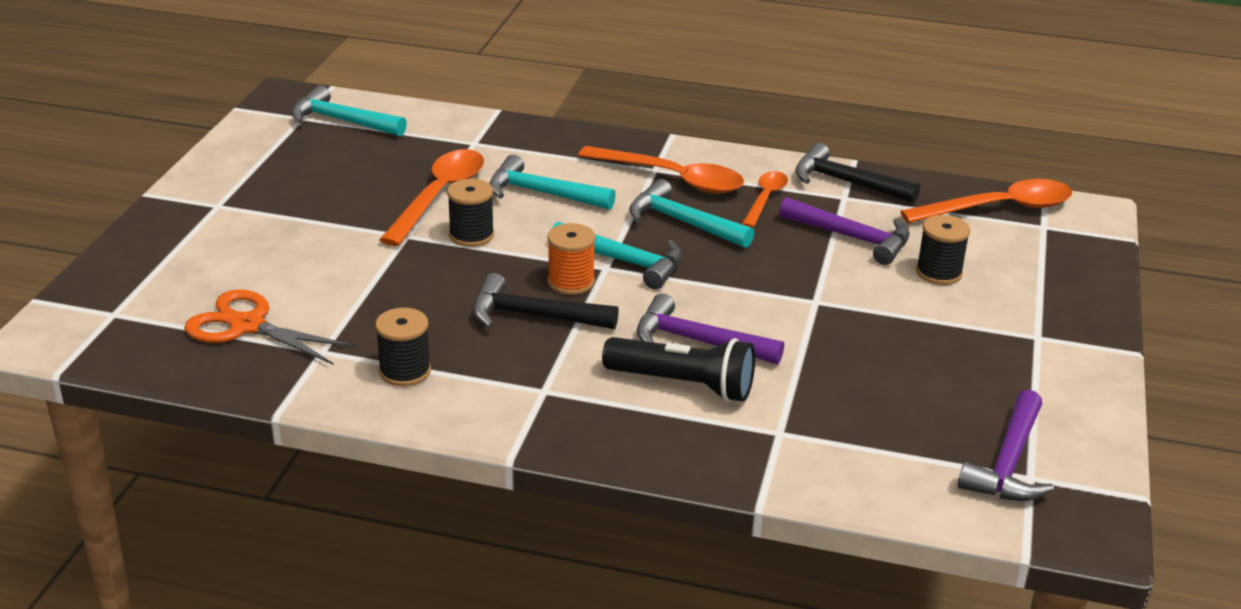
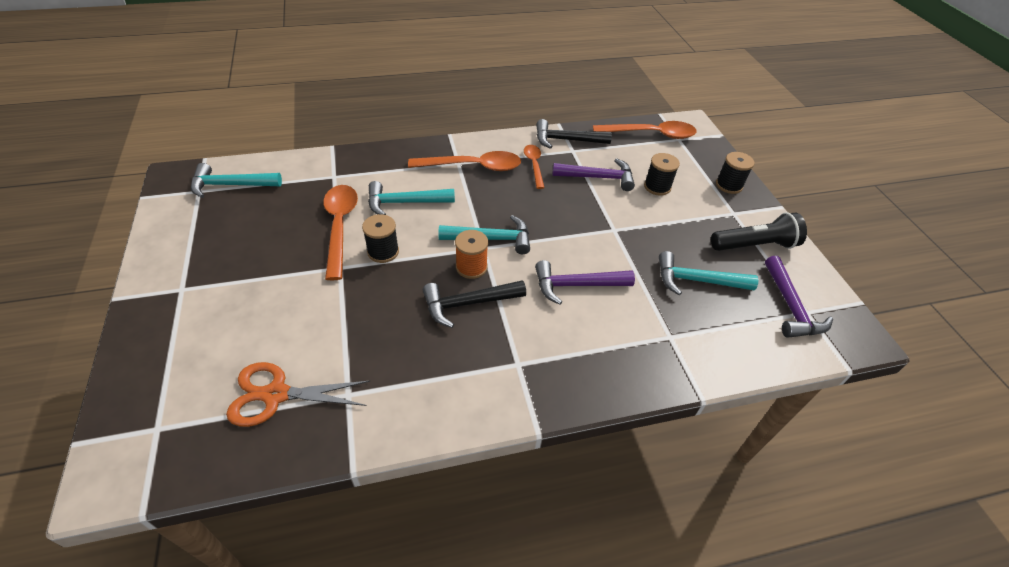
camera: 30 degrees left, 15 degrees up
(405, 371) = (418, 388): black spool -> black spool (729, 185)
(683, 222) = (502, 197): turquoise hammer -> turquoise hammer (697, 280)
(684, 385) = (594, 323): black flashlight -> black flashlight (755, 245)
(998, 209) = (650, 134): orange spoon -> orange spoon turned 45 degrees clockwise

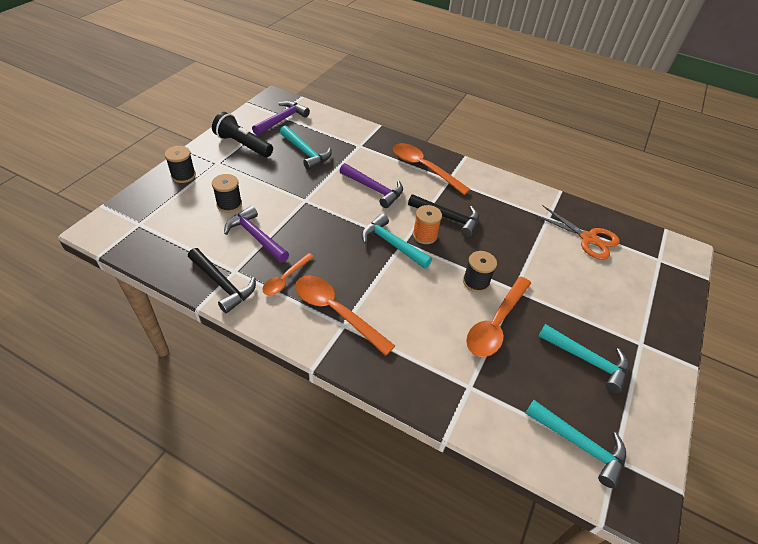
camera: 140 degrees left, 0 degrees up
(405, 202) = (427, 313): turquoise hammer -> turquoise hammer (587, 360)
(650, 134) = (149, 242): orange spoon -> orange spoon (424, 168)

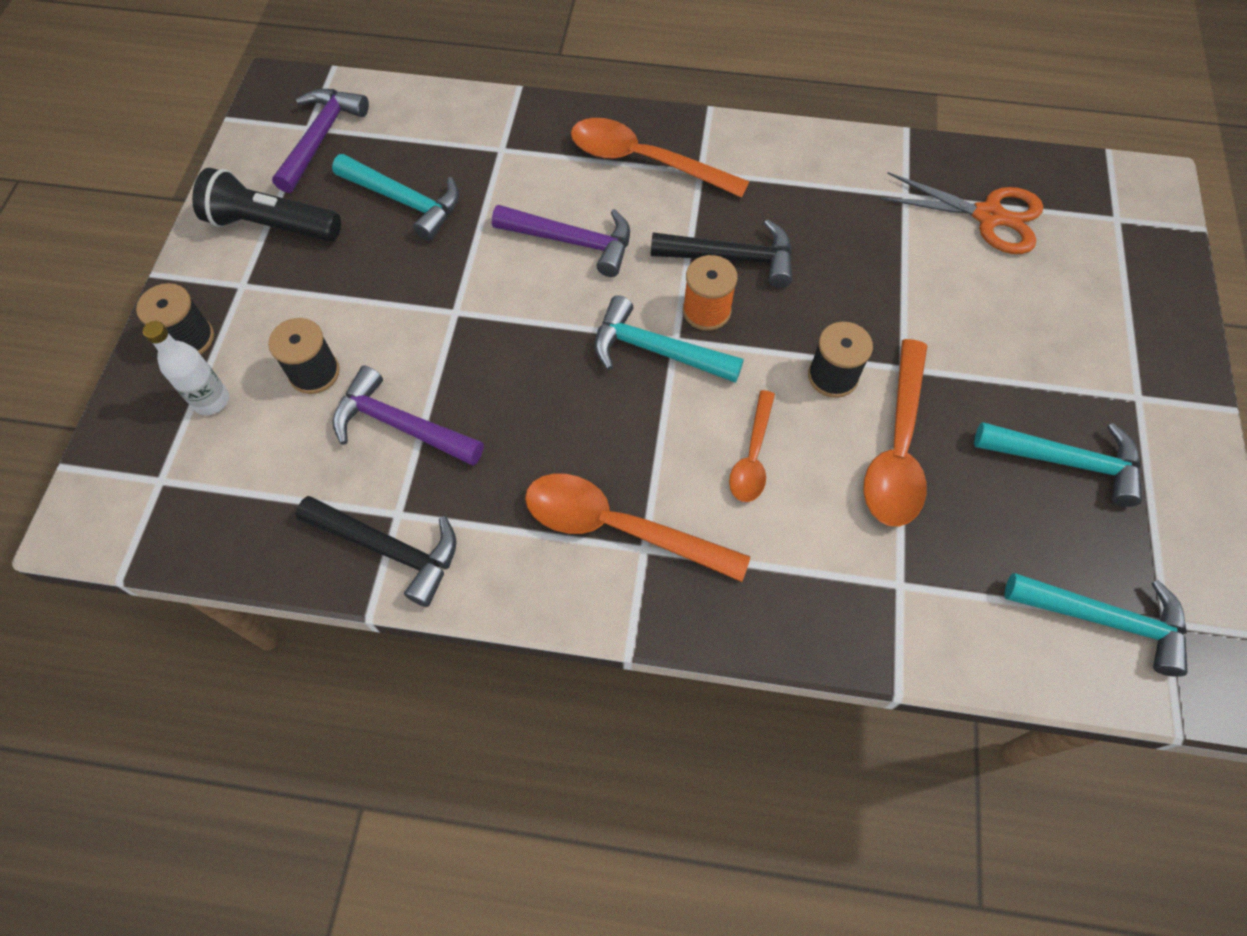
camera: 15 degrees left, 15 degrees up
(179, 201) = (211, 400): none -> white bottle
(285, 279) = (498, 494): orange spoon -> orange spoon (752, 456)

